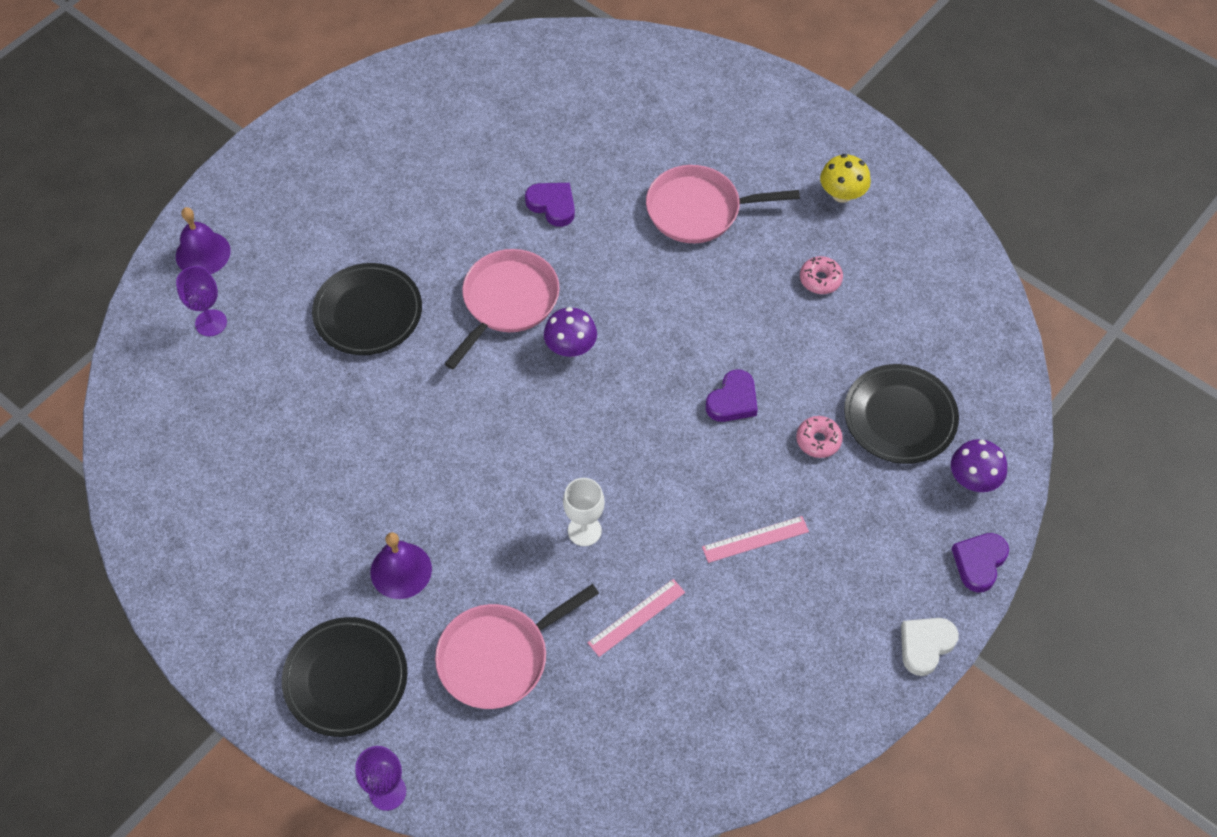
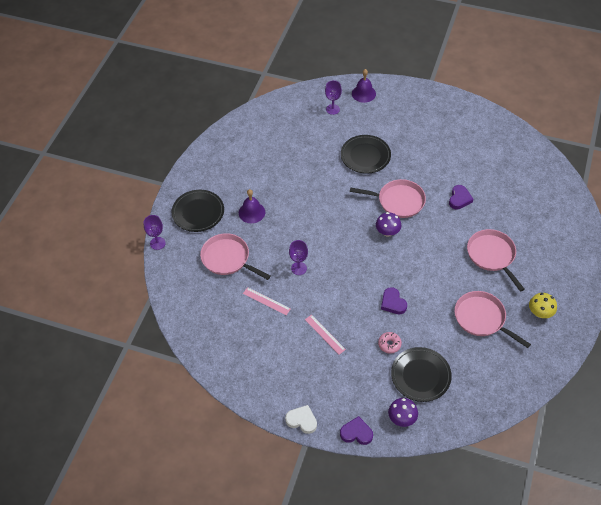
camera: 70 degrees right, 5 degrees down
(584, 530) = (299, 268): white goblet -> purple goblet
(733, 400) = (393, 303): purple heart -> purple heart turned 45 degrees clockwise
(820, 279) = (481, 318): pink donut -> pink pan

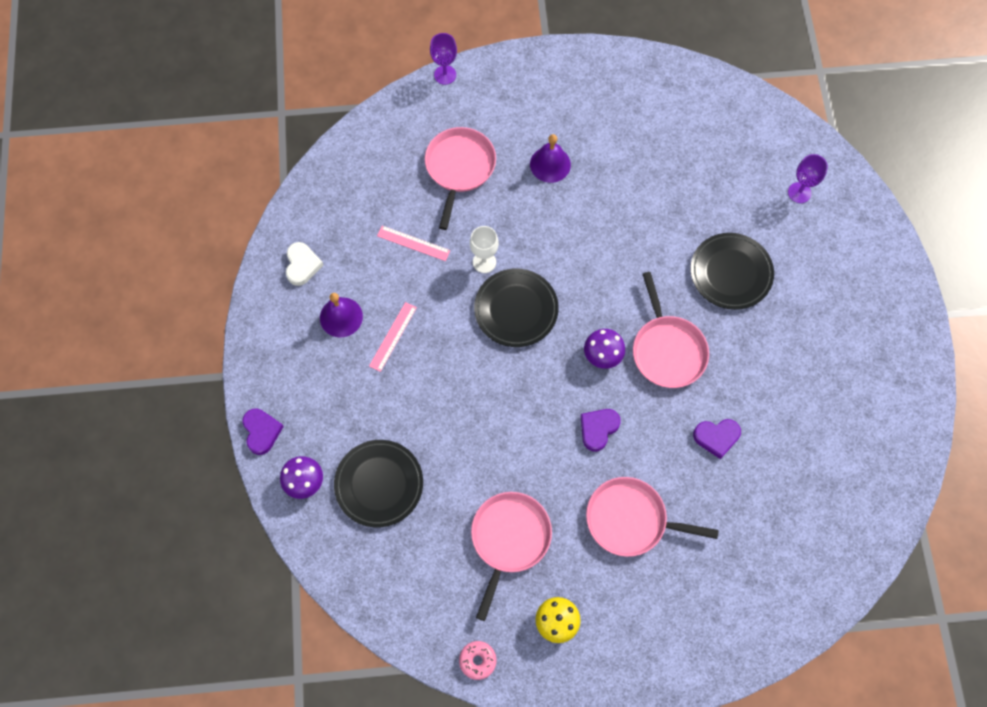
camera: 65 degrees right, 15 degrees up
(198, 212) = (517, 99): black plate -> black plate (516, 309)
(266, 301) = (413, 243): pink ruler -> pink ruler turned 75 degrees counterclockwise
(299, 268) = (484, 262): purple goblet -> white goblet
(302, 420) = (254, 358): white heart -> white heart (302, 265)
(363, 93) = (857, 223): purple bell -> purple bell (341, 317)
(389, 344) = (412, 425): pink donut -> pink donut (477, 660)
(393, 303) = (482, 406): purple heart -> purple heart (598, 429)
(492, 255) = (630, 519): pink pan -> pink pan turned 120 degrees counterclockwise

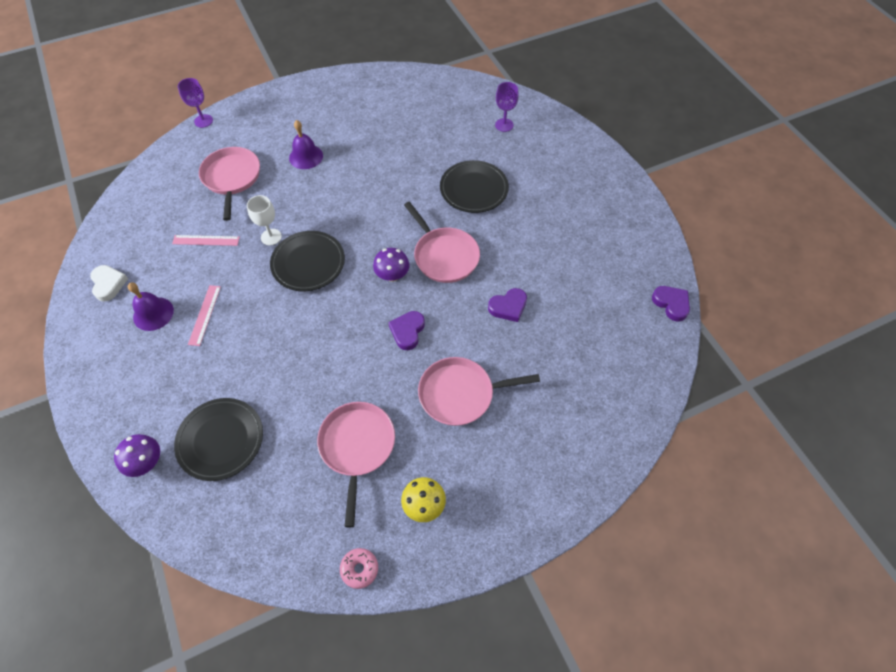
camera: 20 degrees left, 10 degrees down
(261, 432) = (94, 431): purple heart -> purple heart (671, 304)

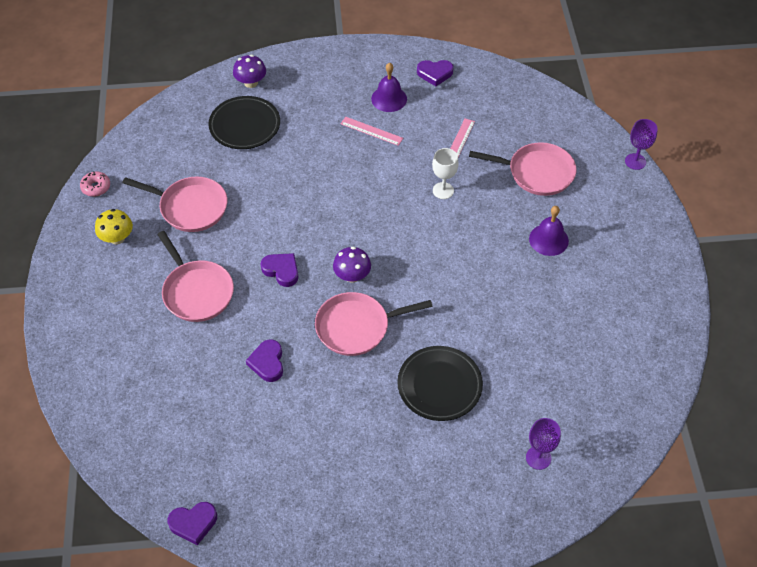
camera: 110 degrees right, 5 degrees down
(108, 284) = (435, 74): white heart -> purple heart
(308, 263) = (397, 213): black plate -> none
(460, 394) = (197, 292): pink pan -> pink pan turned 135 degrees clockwise

